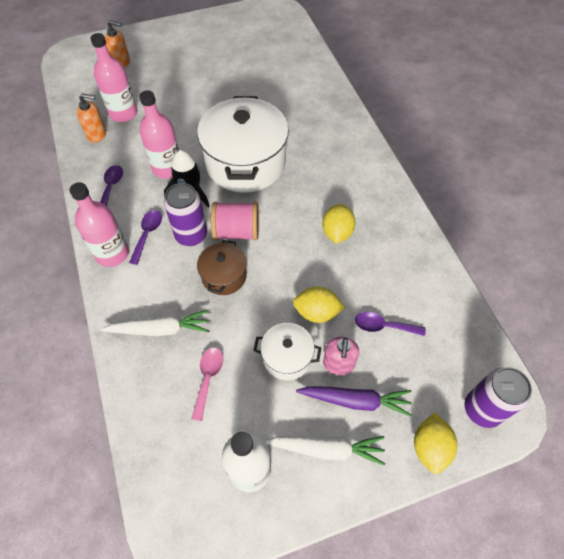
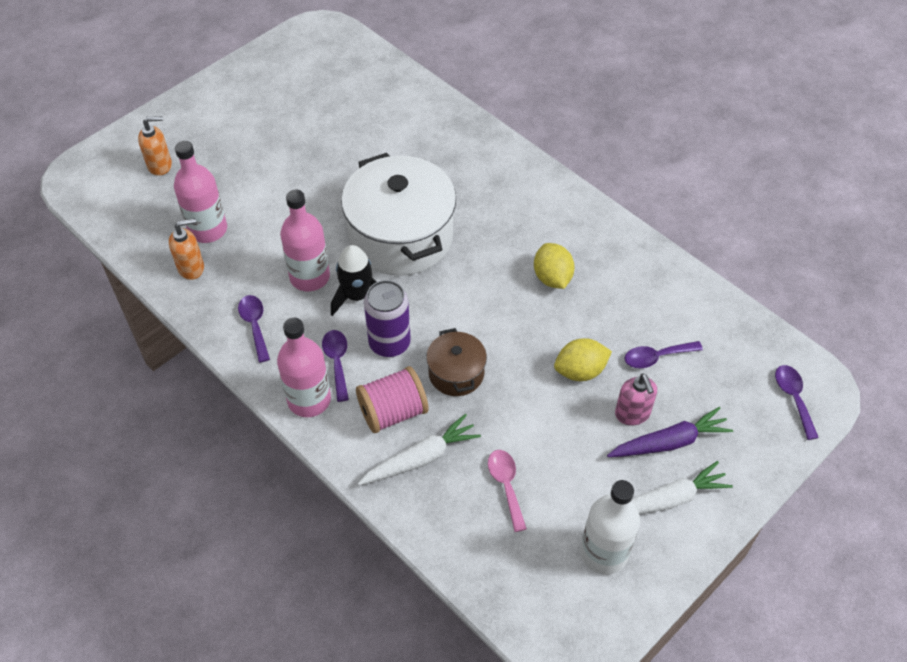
camera: 25 degrees left, 5 degrees down
(237, 231) = (440, 319): pink spool -> pink spool (393, 412)
(287, 357) = (576, 429): white pot -> none
(430, 447) = (764, 454): yellow lemon -> none
(482, 409) = (793, 398): purple can -> purple spoon

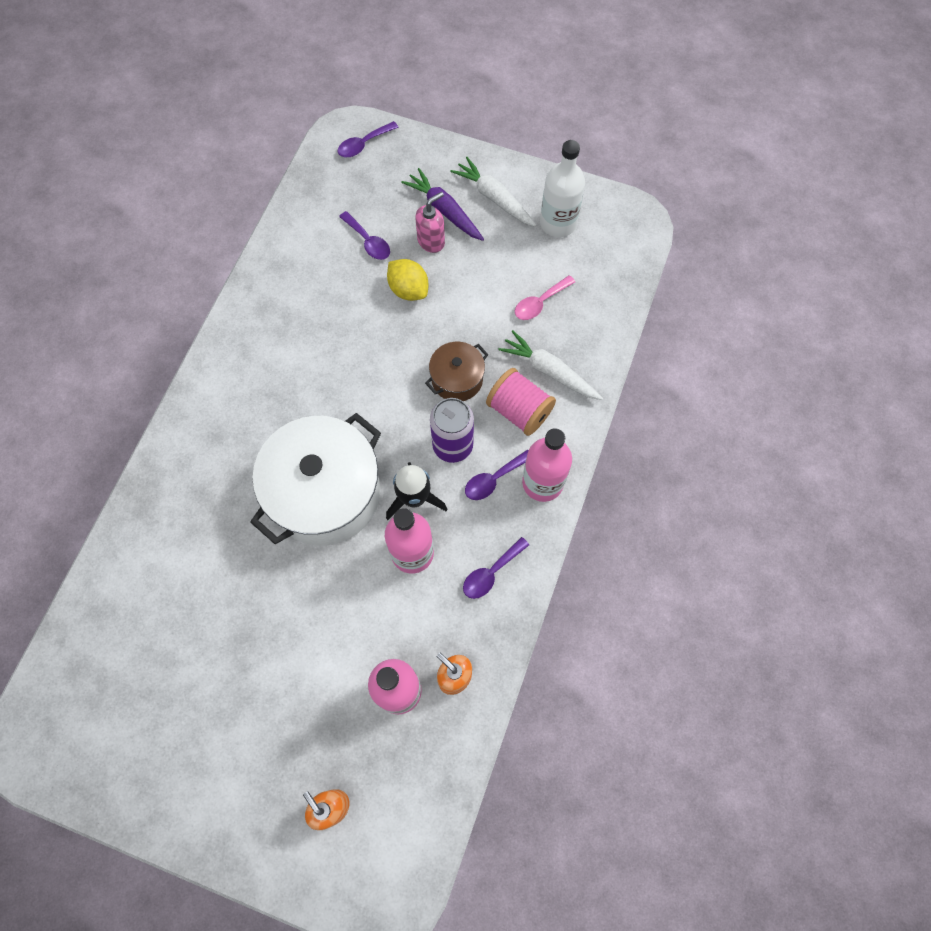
camera: 115 degrees left, 15 degrees up
(552, 278) = (318, 344): yellow lemon -> none

